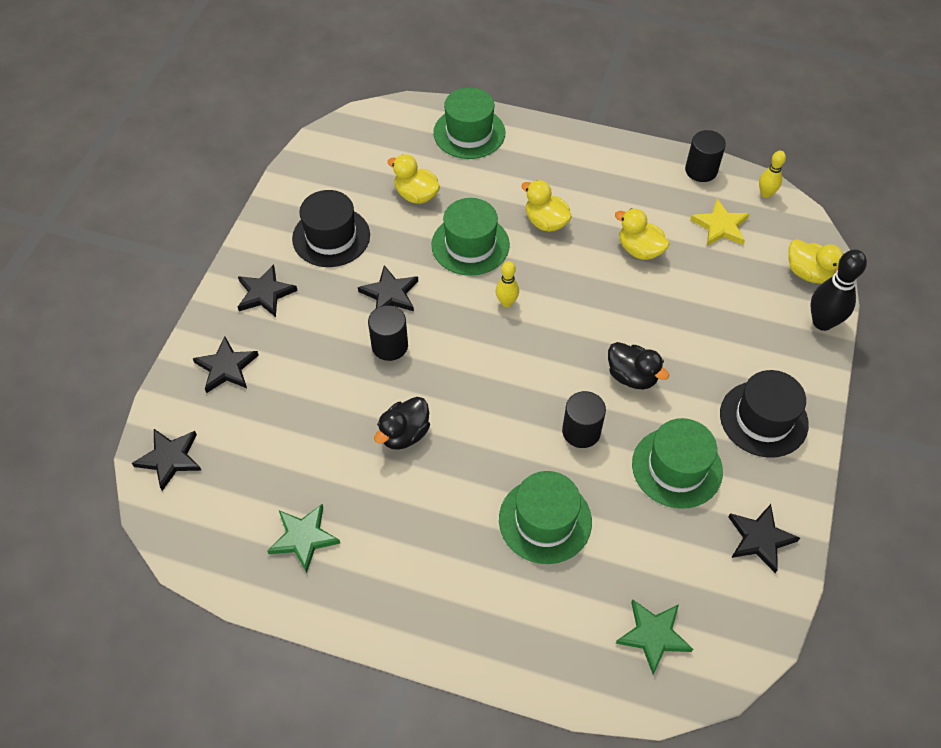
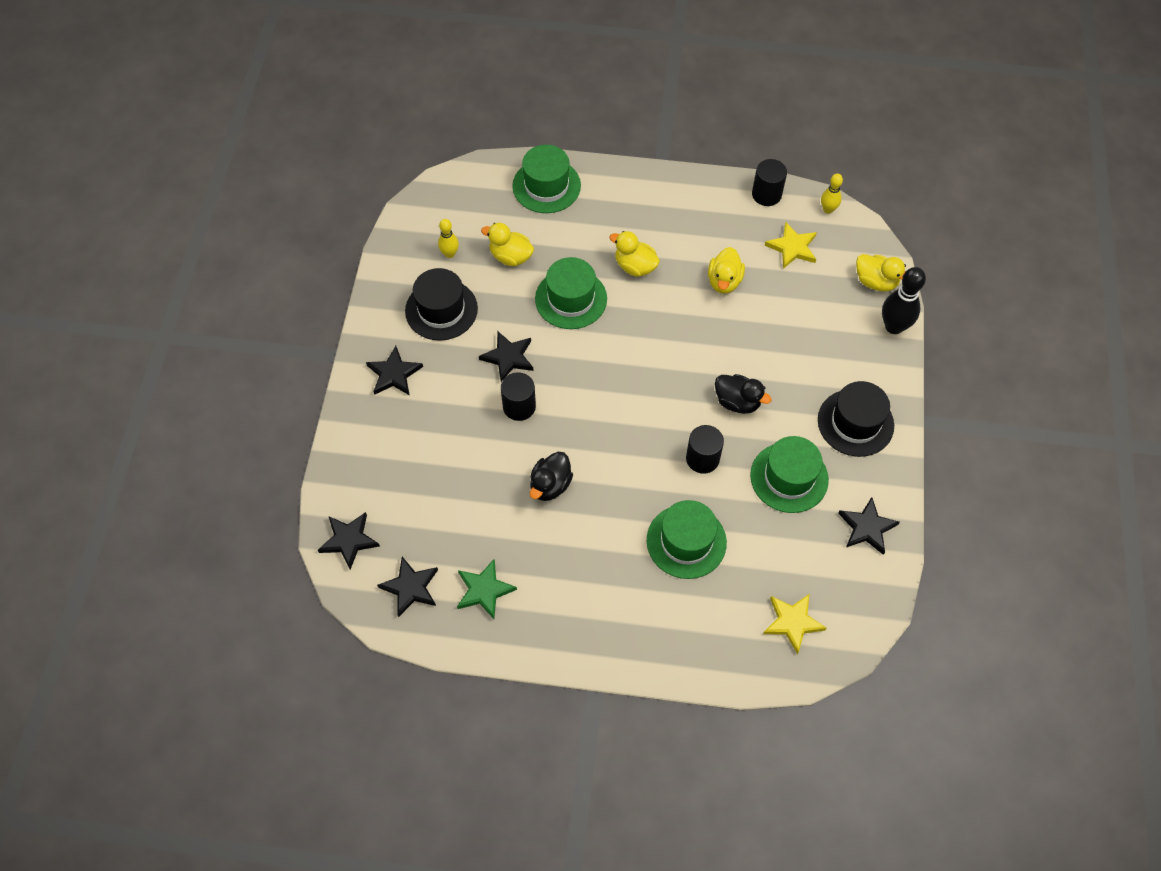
camera: 10 degrees left, 5 degrees up
(226, 367) = (377, 449): black star -> black star (410, 587)
(506, 302) = (615, 349): yellow bowling pin -> yellow bowling pin (450, 254)
(639, 250) = (724, 281): yellow duck -> yellow duck turned 105 degrees counterclockwise
(653, 635) = (792, 622): green star -> yellow star

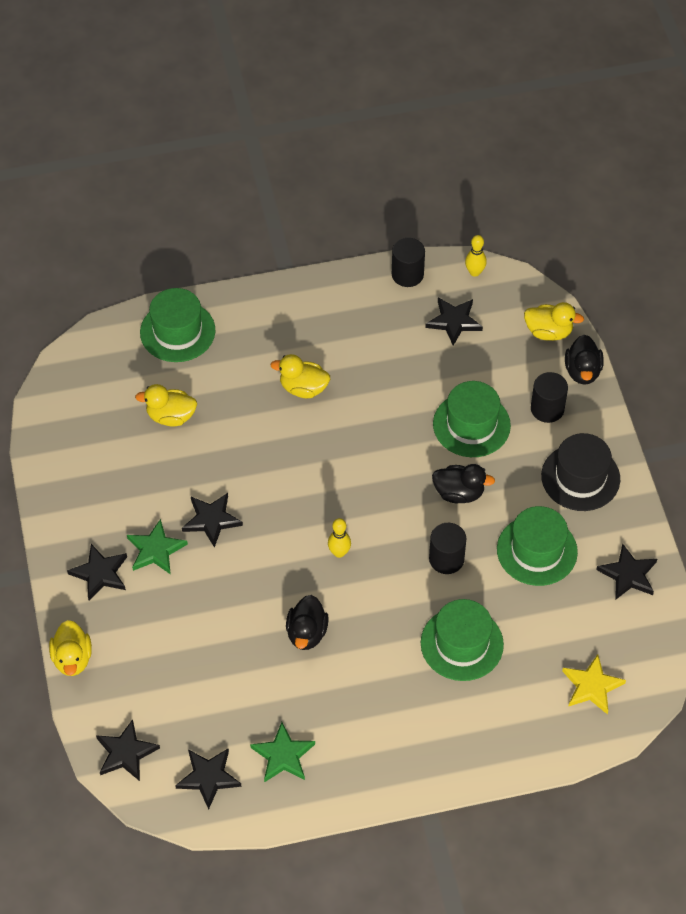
camera: 20 degrees left, 5 degrees down
(441, 310) = (121, 493): black hat -> none
(450, 254) = (105, 432): yellow bowling pin -> yellow bowling pin (339, 552)
(450, 368) = (155, 550): none -> green star
(519, 406) = (243, 566): black cylinder -> black cylinder (547, 409)
(571, 299) = (251, 441): green hat -> green hat (471, 425)
(724, 281) = (399, 376): yellow duck -> yellow duck (72, 659)
(792, 247) = (454, 321): yellow star -> black star
(894, 326) = (582, 371): black bowling pin -> black duck

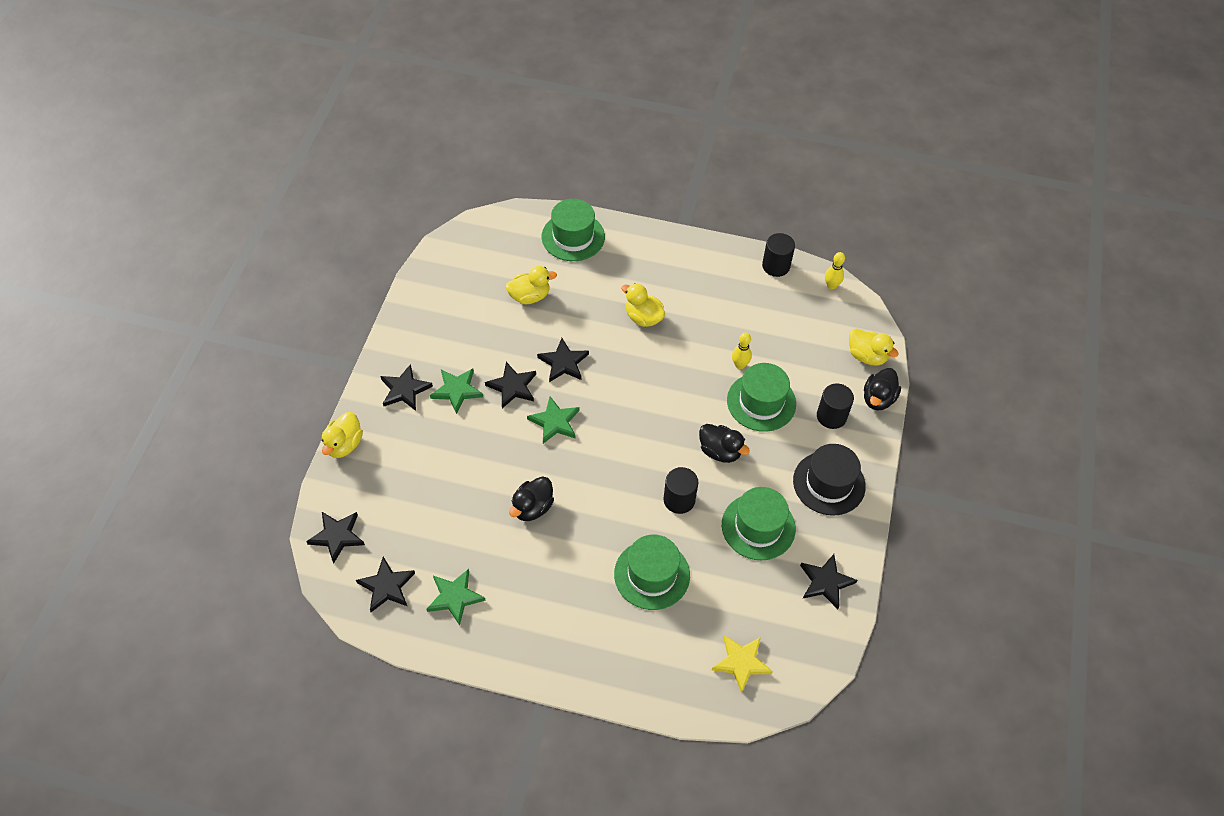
camera: 25 degrees right, 0 degrees up
(171, 416) = (529, 296): yellow duck -> yellow duck turned 135 degrees clockwise
(277, 537) = (554, 422): none -> green star
(339, 552) = (596, 455): yellow bowling pin -> yellow bowling pin (740, 365)
(454, 321) = (793, 316): black star -> black star (563, 363)

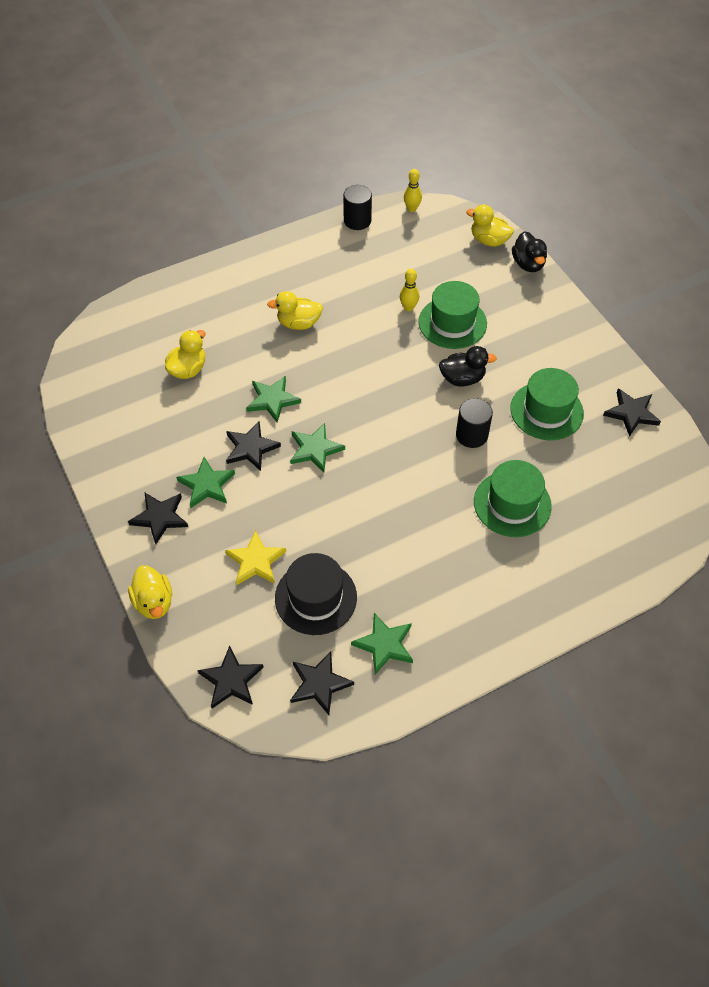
camera: 40 degrees left, 0 degrees up
(532, 508) = (369, 527): black duck -> none
(563, 363) = (272, 400): black star -> green star
(573, 237) = (174, 301): green hat -> none
(741, 662) = (640, 514): yellow star -> yellow star (255, 561)
(829, 483) = (559, 345): black hat -> black hat (315, 597)
(831, 416) = (510, 298): black cylinder -> none
(867, 356) = (489, 240): yellow duck -> yellow duck turned 150 degrees counterclockwise

